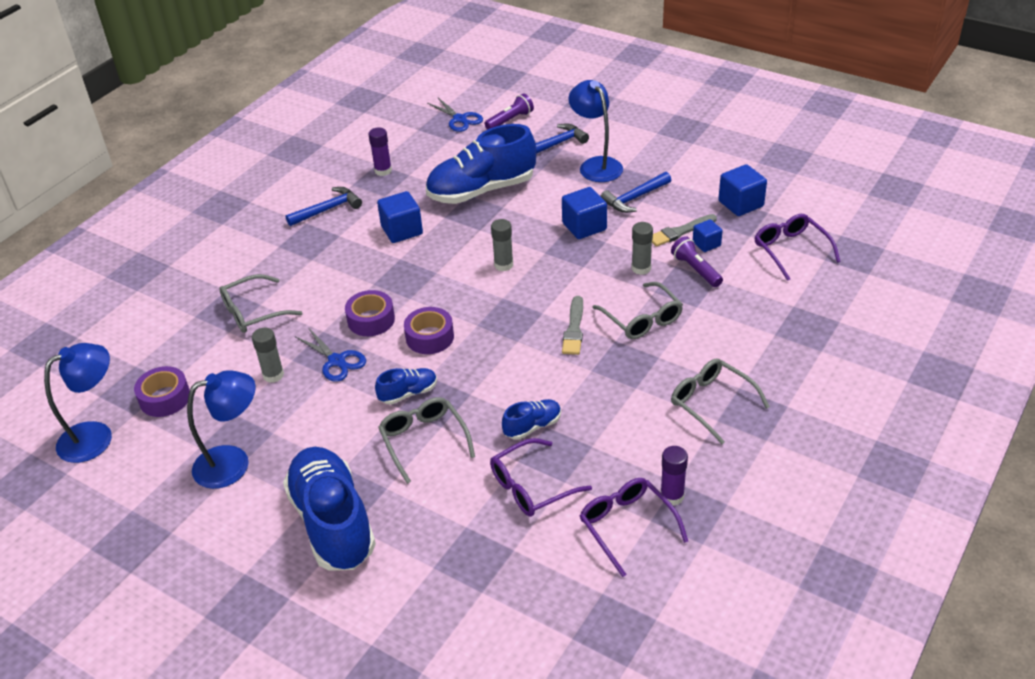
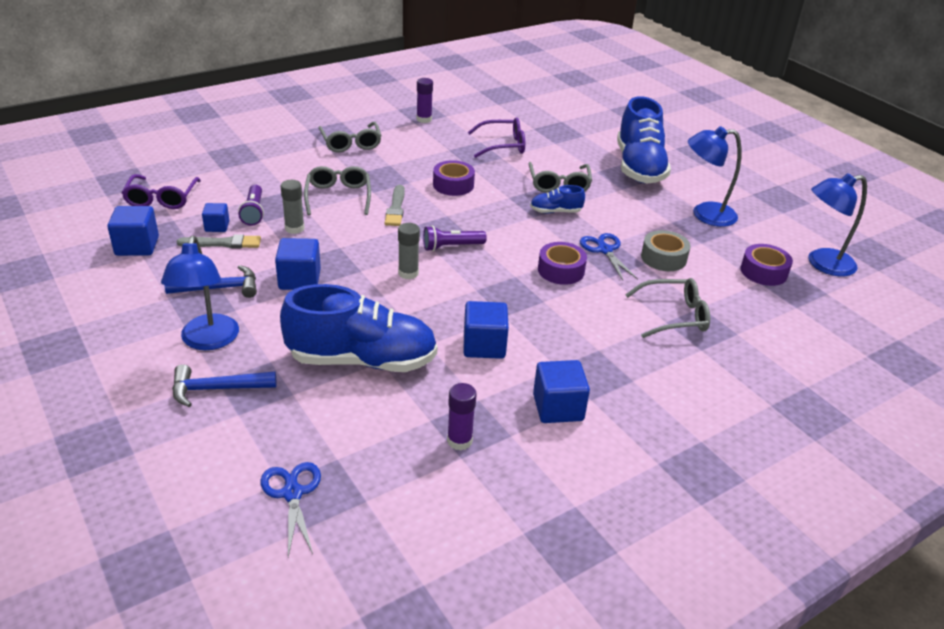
camera: 160 degrees left, 5 degrees down
(273, 375) = (663, 258): grey glue stick -> grey tape
(328, 209) = (558, 407): blue hammer -> blue cube
(430, 337) = (516, 240): purple tape -> purple tape (453, 185)
(510, 120) = (229, 457): purple flashlight -> purple flashlight (451, 247)
(532, 426) = (478, 168): blue shoe -> none
(574, 328) = (396, 208): grey brush -> grey brush turned 150 degrees clockwise
(627, 526) = (461, 117): purple glasses -> none

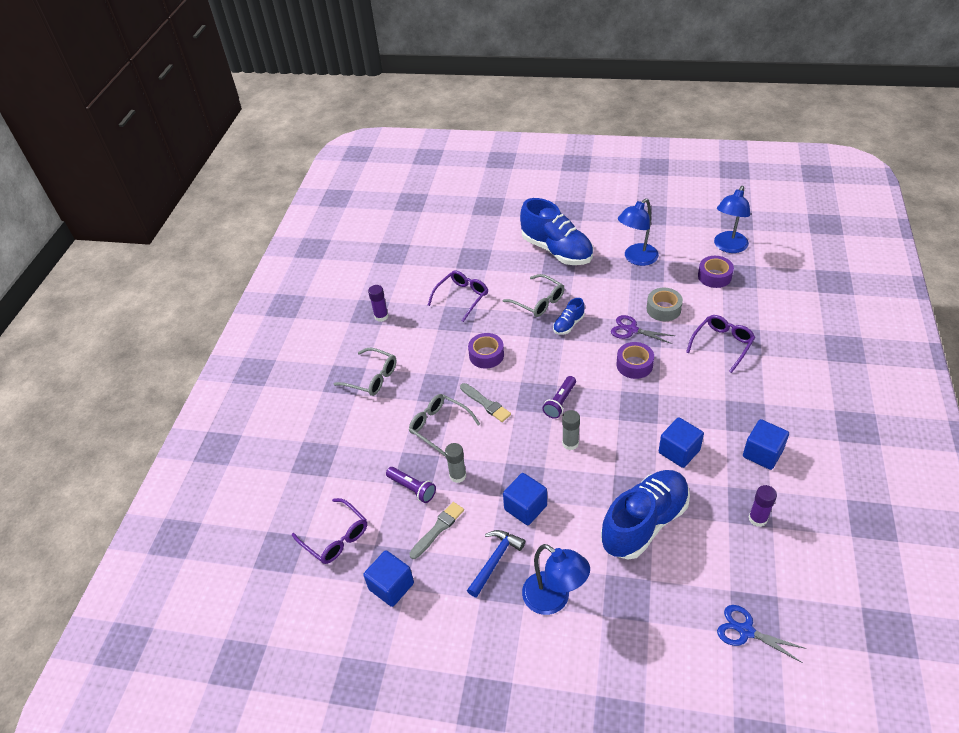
camera: 40 degrees left, 10 degrees up
(217, 226) = (411, 521): blue cube -> none
(217, 389) = (612, 620): blue hammer -> none
(604, 250) = (631, 330): blue scissors -> purple scissors
(674, 316) = (722, 344): grey glasses -> purple glasses

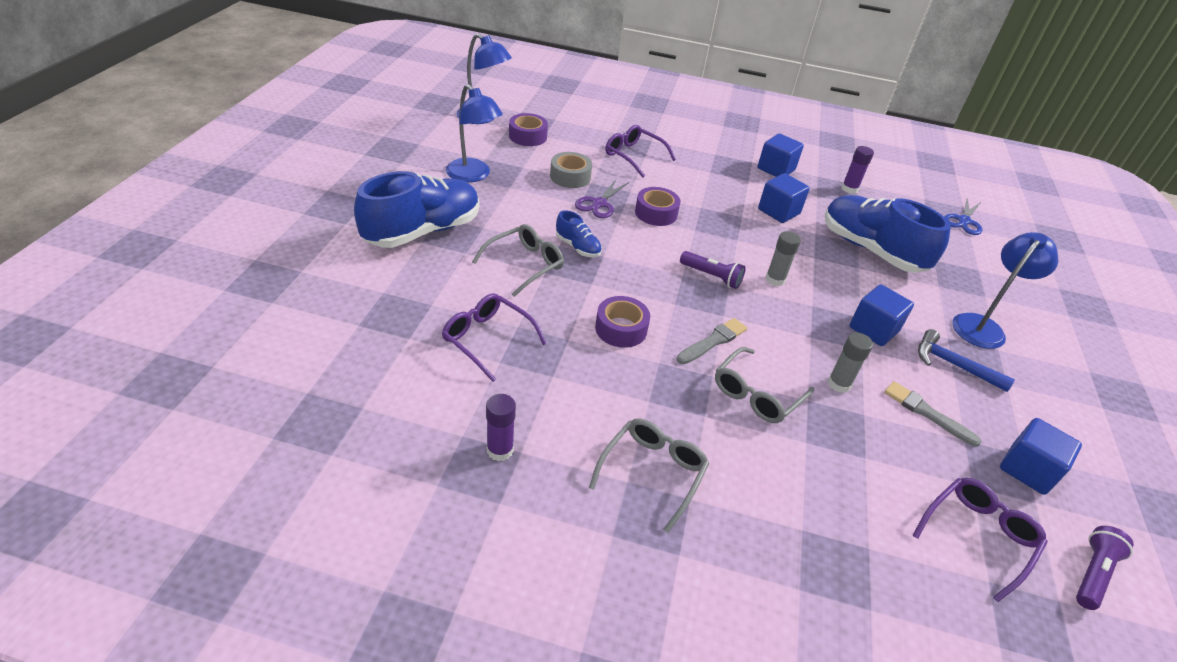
camera: 95 degrees left, 5 degrees down
(412, 488) = (869, 435): purple flashlight -> purple flashlight (1092, 573)

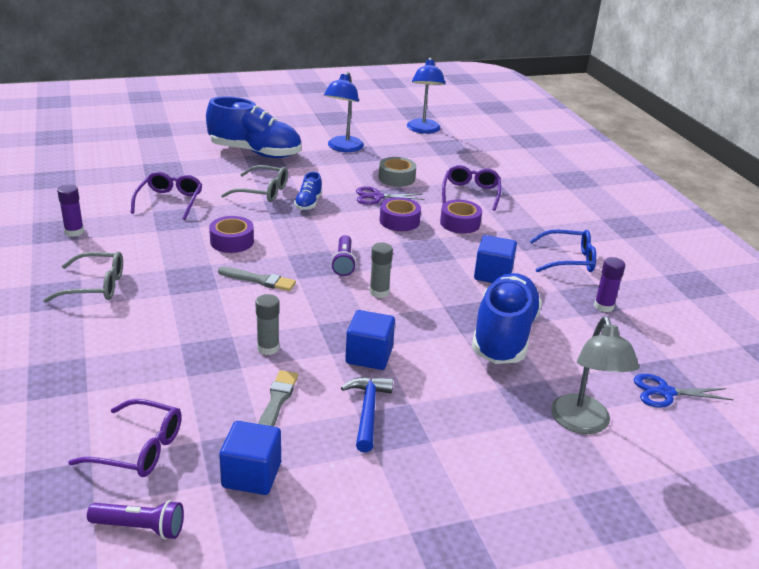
camera: 60 degrees right, 10 degrees down
(528, 136) = (426, 150): purple tape -> purple tape (460, 223)
(757, 394) = (215, 311): grey glasses -> none
(776, 169) = (568, 260): blue cube -> blue glasses
(982, 326) = (460, 426): blue lamp -> none
(991, 271) = (583, 424): none -> grey lamp

